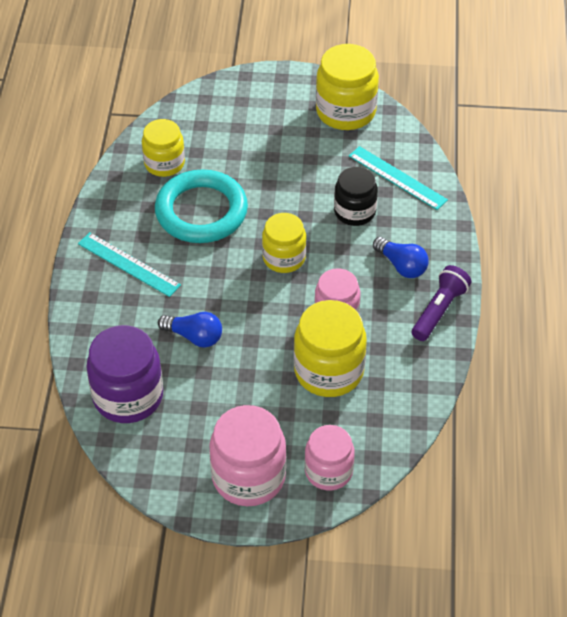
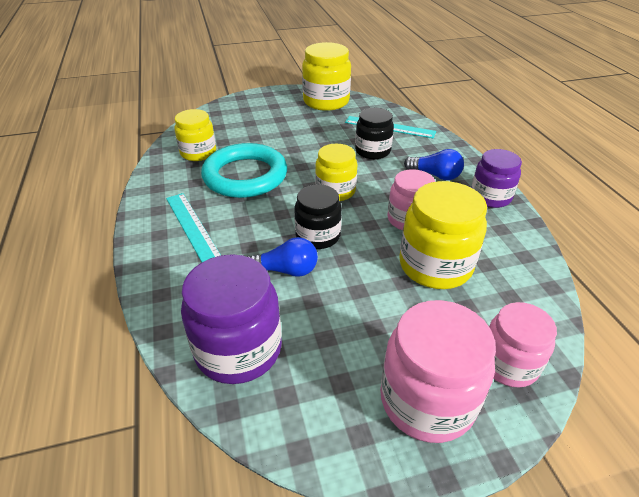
camera: 20 degrees left, 10 degrees down
(128, 264) = (192, 227): turquoise ruler -> turquoise ruler turned 45 degrees clockwise
(239, 308) = (318, 236): none -> black jar
(439, 310) = (490, 197): purple flashlight -> purple jar

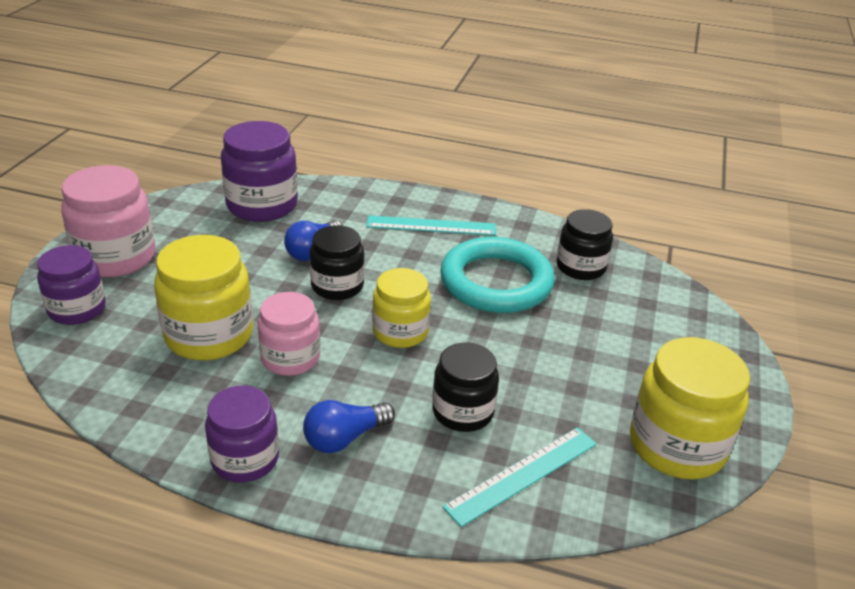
camera: 120 degrees right, 5 degrees down
(198, 153) = (580, 267): yellow jar -> black jar
(508, 363) = (77, 309): pink jar -> purple jar

